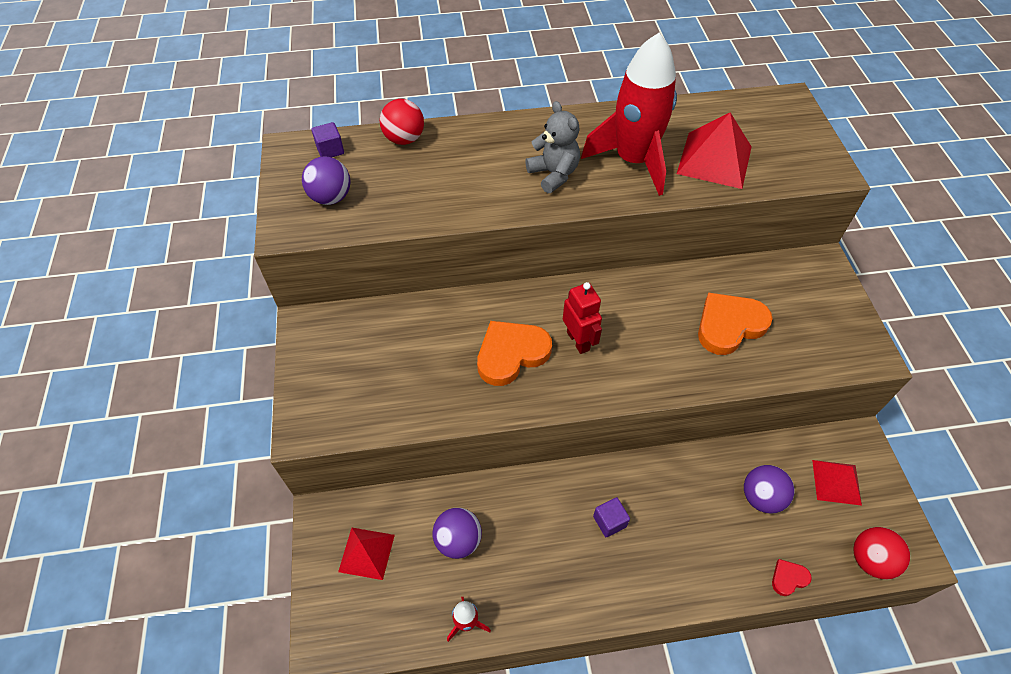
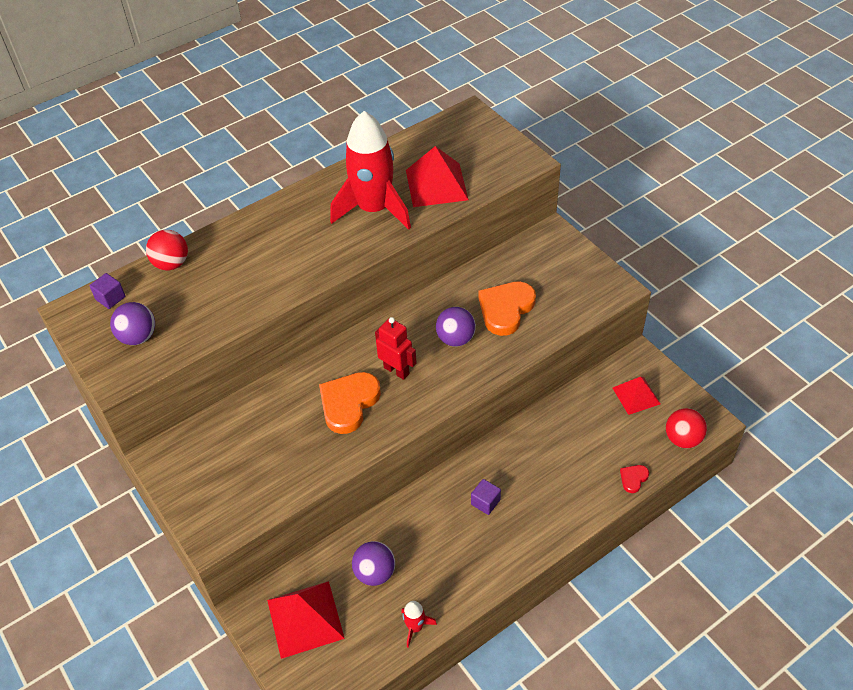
camera: 25 degrees left, 5 degrees down
(366, 553) = (305, 619): red pyramid -> red pyramid, size x1.56
(553, 174) = (316, 245): grey teddy bear -> none
(761, 497) = (588, 431): purple ball -> purple ball (455, 339)

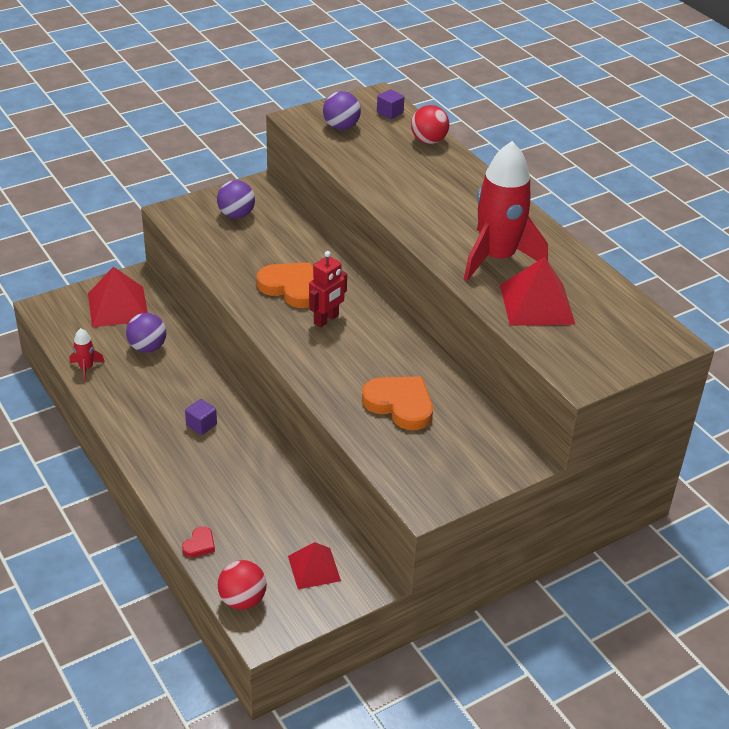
camera: 90 degrees right, 10 degrees down
(455, 339) = (362, 363): purple ball -> purple ball (236, 215)
(633, 479) = (199, 544): red heart -> red heart turned 75 degrees clockwise

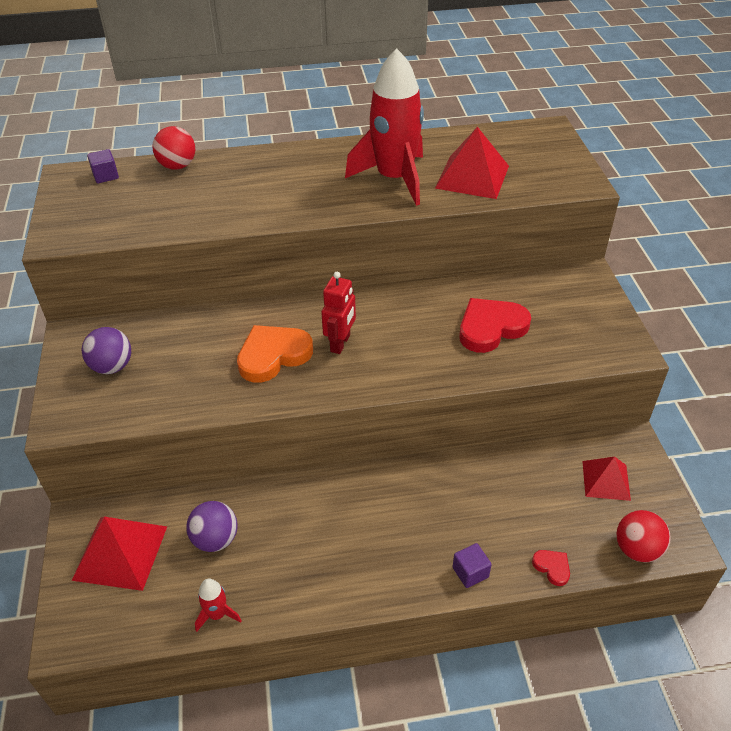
camera: 65 degrees left, 5 degrees up
(201, 425) = (372, 520): purple cube -> purple cube (470, 572)
(326, 320) = (340, 343): red robot -> red robot turned 45 degrees clockwise
(341, 127) = (101, 213): purple ball -> none
(400, 405) = (491, 328): orange heart -> red heart

